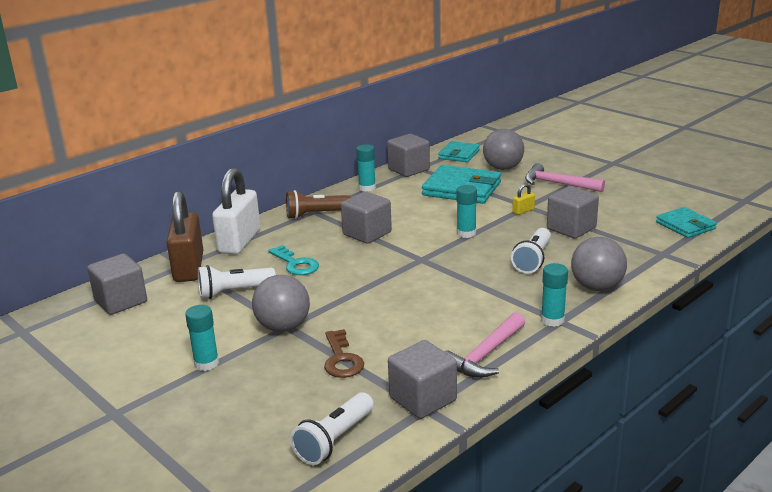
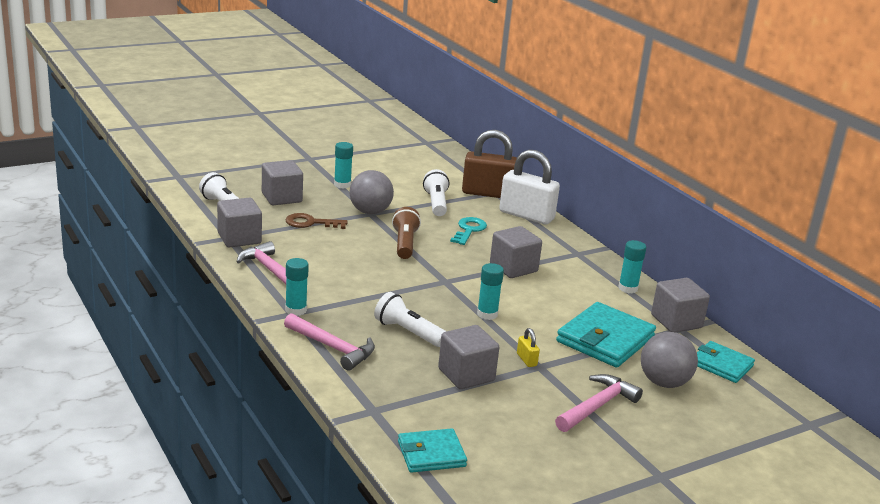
camera: 100 degrees right, 0 degrees up
(121, 301) = (448, 169): grey cube -> grey cube (281, 198)
(296, 264) = (469, 230): turquoise key -> turquoise key turned 135 degrees clockwise
(316, 214) = (569, 253): brown flashlight -> brown flashlight (404, 244)
(596, 287) = (333, 348): grey ball -> pink hammer

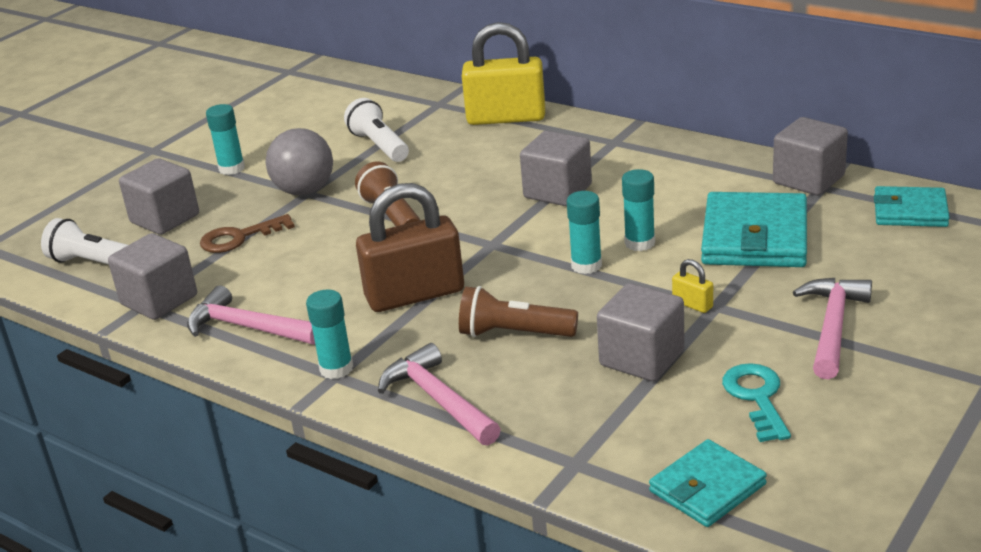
camera: 20 degrees left, 5 degrees up
(333, 348) = (438, 399): pink hammer -> pink hammer turned 135 degrees counterclockwise
(408, 332) = (514, 333): white flashlight -> brown flashlight
(469, 230) = (455, 164): turquoise key -> turquoise key (756, 397)
(488, 193) = (431, 108): brown padlock -> brown padlock (415, 294)
(526, 215) = (506, 118): white padlock -> yellow padlock
(628, 288) = (714, 161): turquoise glue stick -> turquoise glue stick (639, 243)
(664, 382) = (873, 262): grey ball -> none

